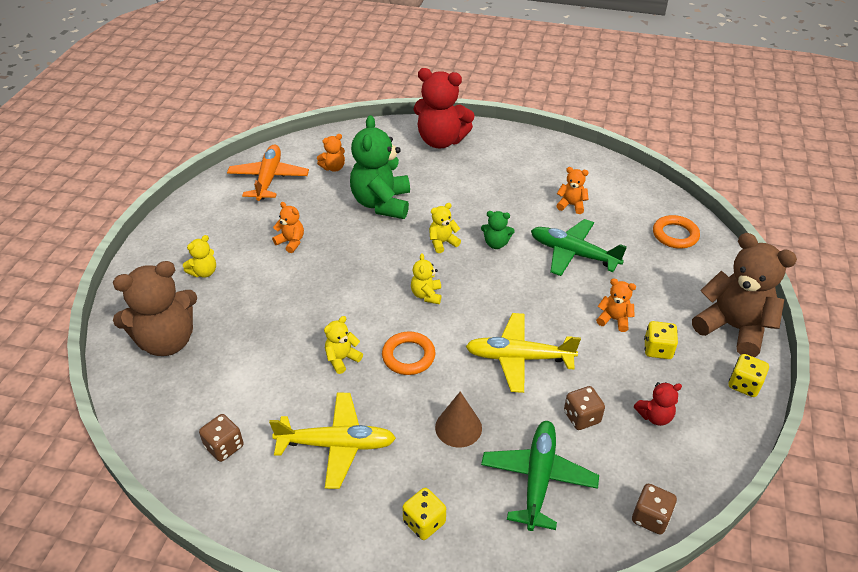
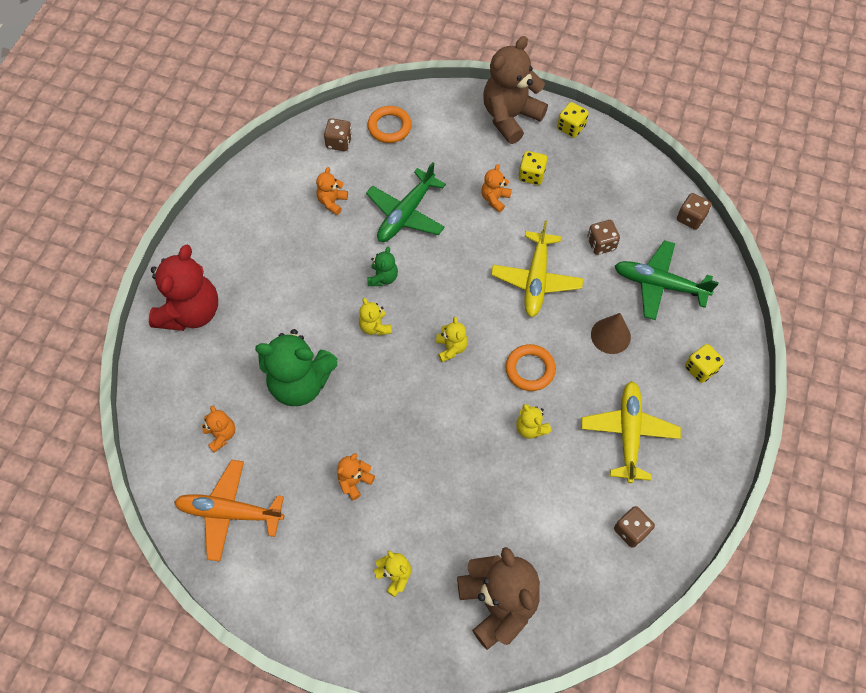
camera: 85 degrees left, 20 degrees up
(426, 295) = (451, 348): yellow teddy bear -> yellow teddy bear turned 105 degrees counterclockwise
(641, 203) = (339, 142): none -> brown dice
(655, 416) = (600, 194): red teddy bear -> none

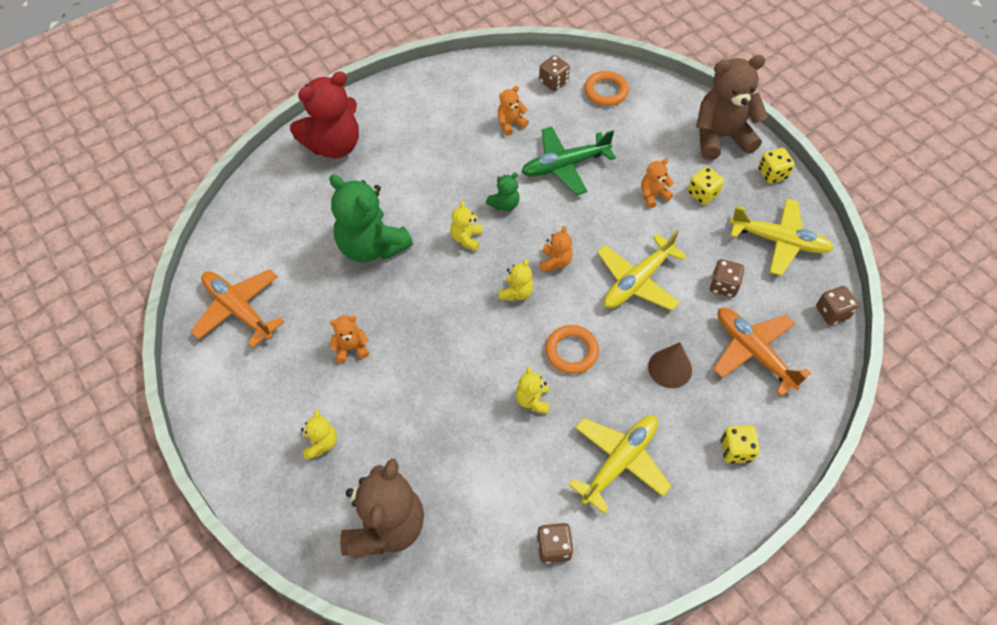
camera: 35 degrees right, 5 degrees down
(221, 435) = (280, 248): orange teddy bear -> orange teddy bear (555, 262)
(615, 182) = (779, 241): none -> yellow plane
(659, 284) = (753, 352): green plane -> orange plane

